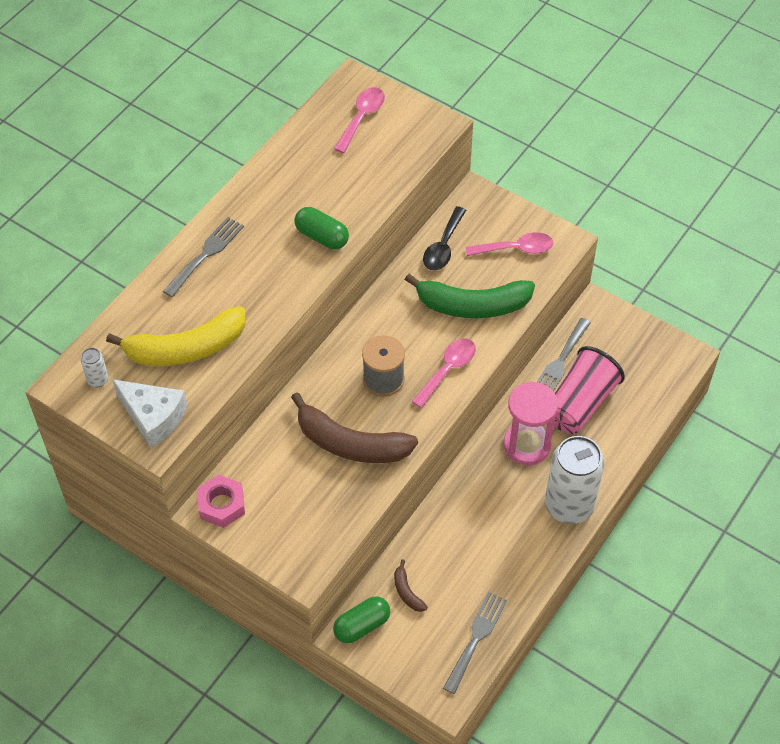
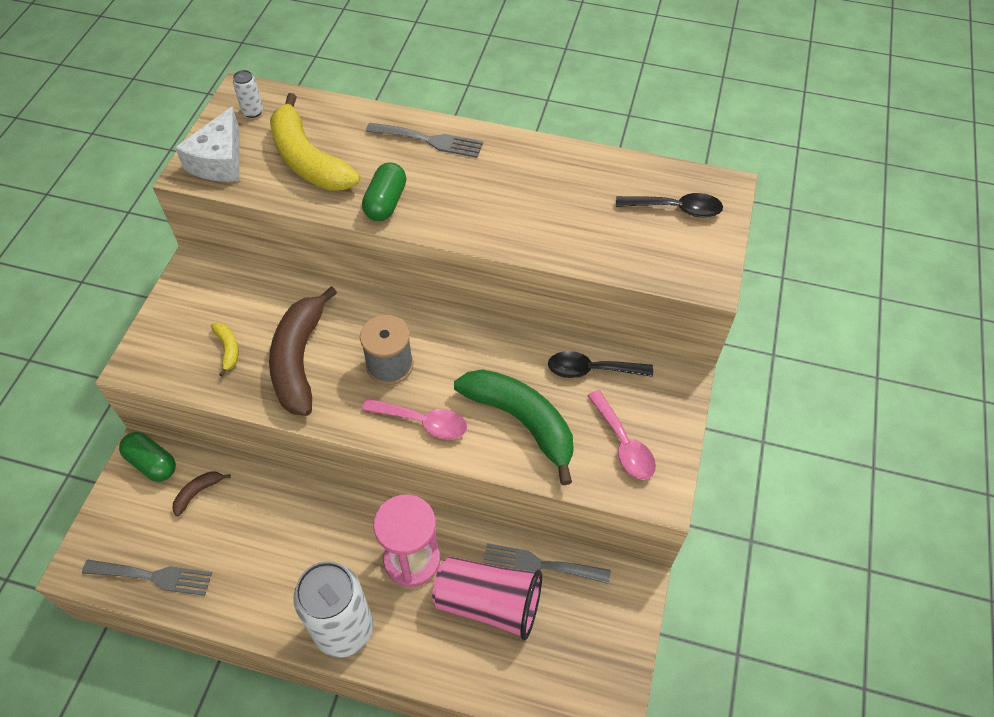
camera: 70 degrees right, 0 degrees up
(221, 505) = (201, 277): pink nut -> none
(316, 496) = (228, 349): none -> yellow banana
(322, 236) = (492, 222): green capsule -> green capsule (386, 202)
(362, 118) = (676, 209): pink spoon -> black spoon
(472, 305) = (521, 421): green banana -> green banana turned 150 degrees clockwise

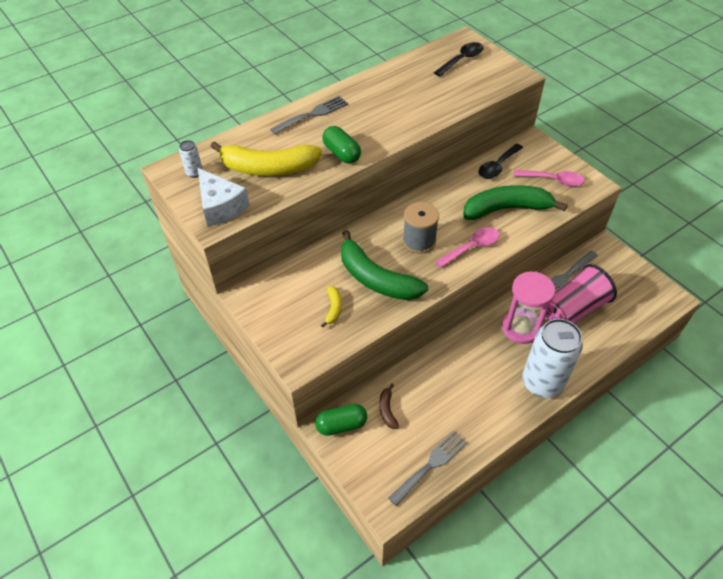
camera: 50 degrees left, 5 degrees down
(228, 349) = (333, 308): yellow banana -> yellow banana turned 75 degrees clockwise
(299, 360) = (376, 278): brown banana -> green banana

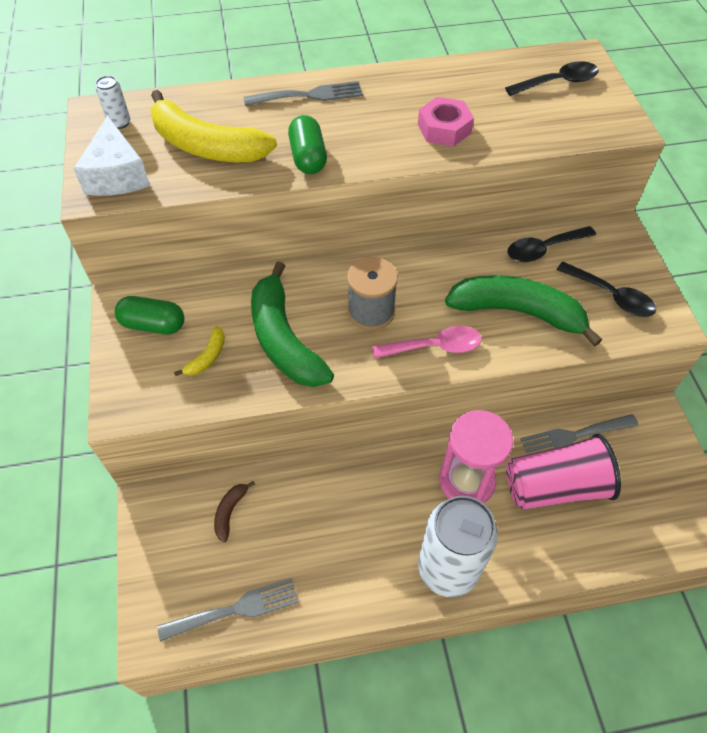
camera: 25 degrees right, 5 degrees up
(341, 425) = (166, 505): green capsule -> green capsule (153, 325)
(414, 109) = (444, 129): none -> pink nut
(553, 180) = (611, 296): pink spoon -> black spoon

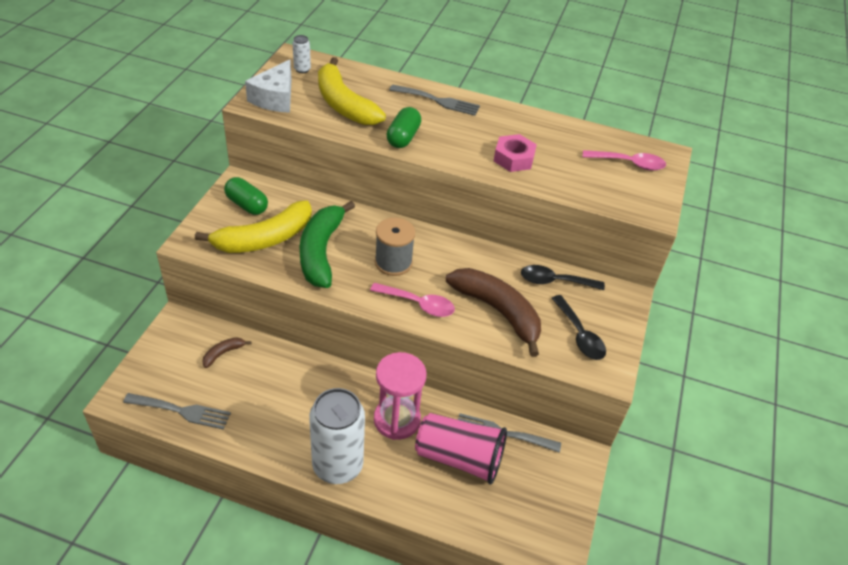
camera: 25 degrees right, 10 degrees down
(207, 357) = (264, 239): yellow banana -> yellow banana, size x2.30
(517, 312) = (498, 311): green banana -> brown banana
(558, 82) = (629, 163): black spoon -> pink spoon

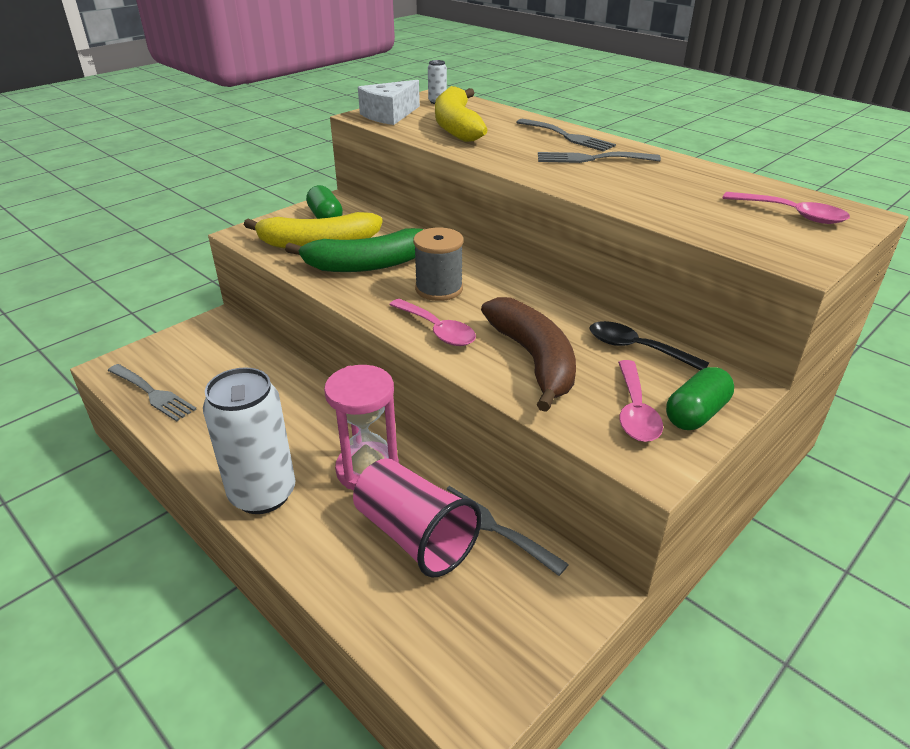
camera: 30 degrees right, 10 degrees down
(223, 353) = (235, 357): brown banana -> none
(321, 252) = (366, 265): green banana -> green banana turned 135 degrees counterclockwise
(403, 137) = (499, 155): green capsule -> green capsule (696, 414)
(472, 127) = (591, 159): none -> grey fork
(513, 158) = (624, 187): pink nut -> none
(579, 335) = (635, 411): black spoon -> pink spoon

